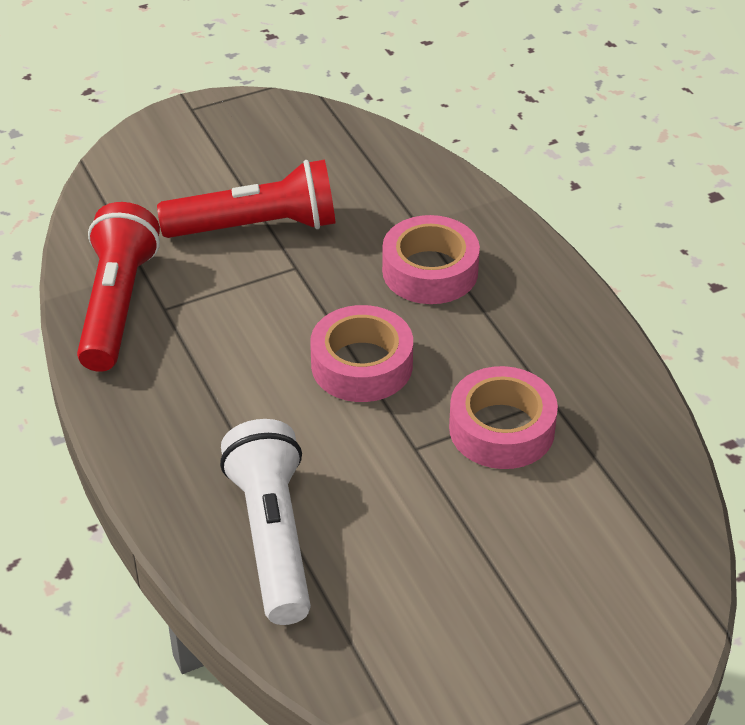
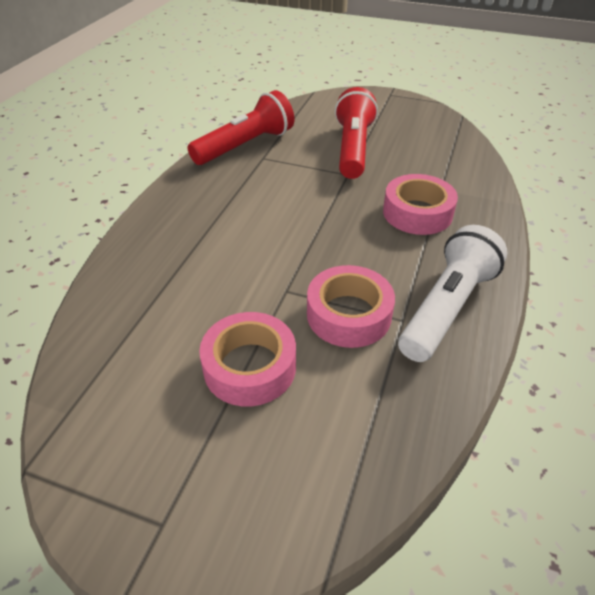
camera: 45 degrees right, 0 degrees up
(256, 227) = (353, 149): red flashlight -> red flashlight turned 120 degrees counterclockwise
(272, 537) = (154, 281): white flashlight -> white flashlight (447, 308)
(362, 365) = (317, 233): pink tape -> pink tape (250, 367)

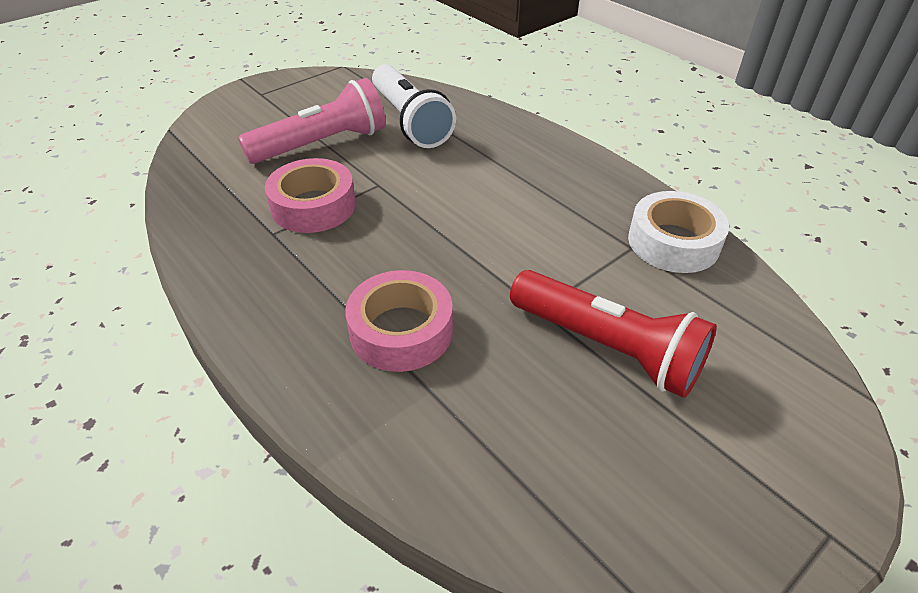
camera: 120 degrees right, 0 degrees up
(245, 146) = (673, 242): red flashlight -> white tape
(250, 367) = (322, 144): pink tape -> pink flashlight
(447, 308) = (251, 267): white flashlight -> white flashlight (410, 121)

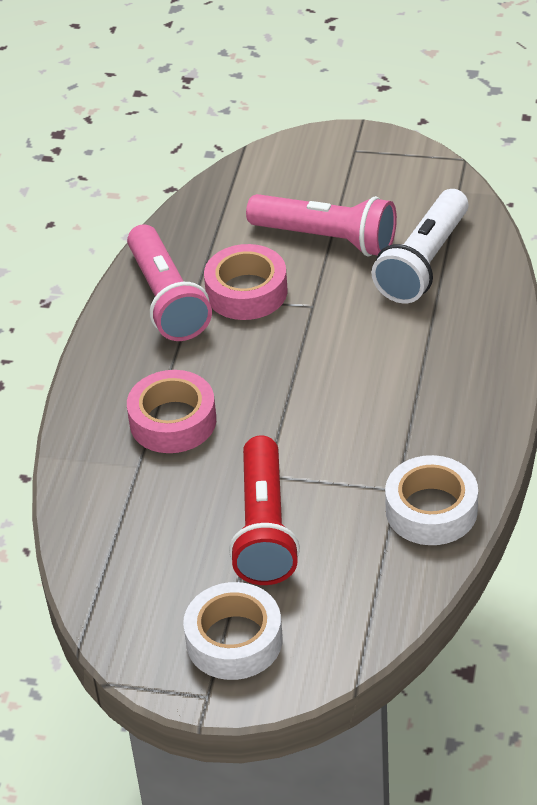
camera: 55 degrees right, 0 degrees up
(252, 250) = (167, 299): none -> pink flashlight
(752, 458) = (234, 640): none -> white tape

